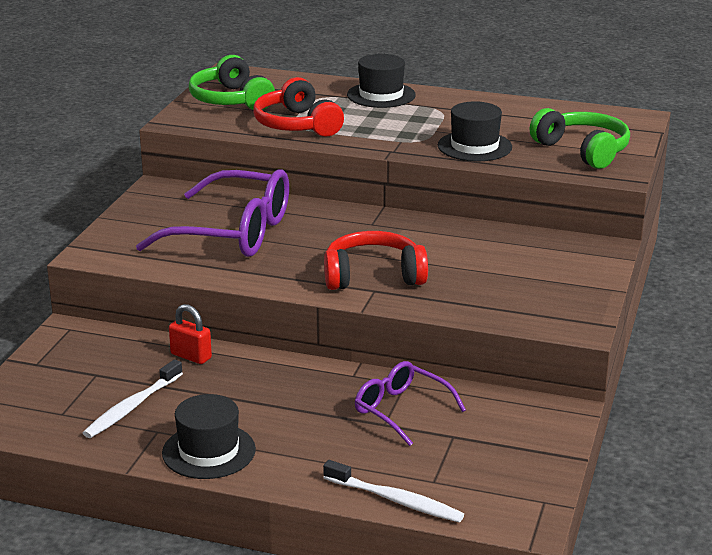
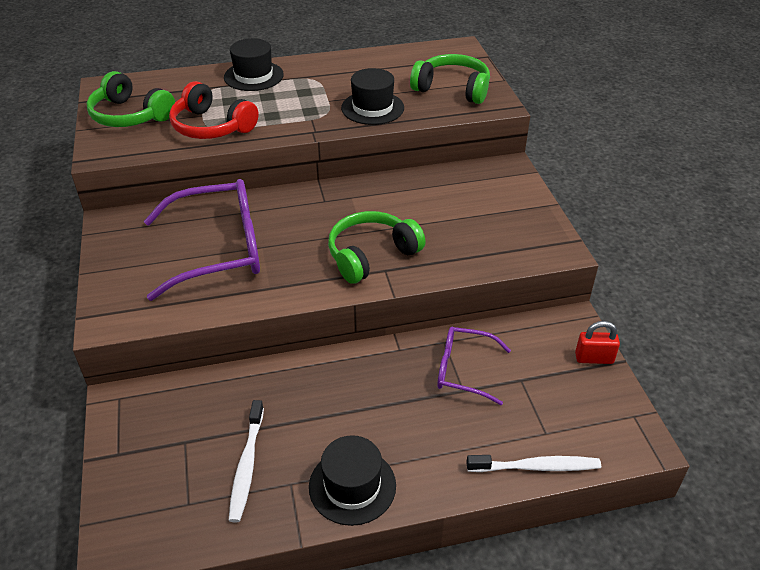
camera: 30 degrees left, 15 degrees up
(191, 356) = (253, 384): red padlock -> red padlock (594, 358)
(373, 276) = (371, 255): red headphones -> green headphones

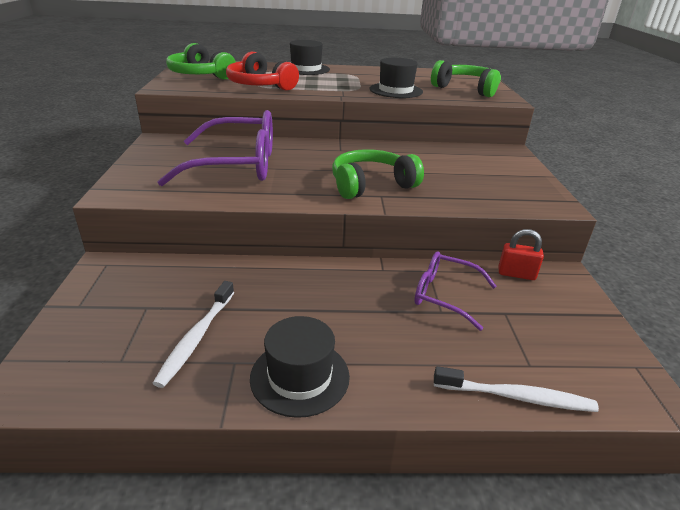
camera: 10 degrees right, 10 degrees down
(594, 358) = (586, 307): red padlock -> red padlock (516, 274)

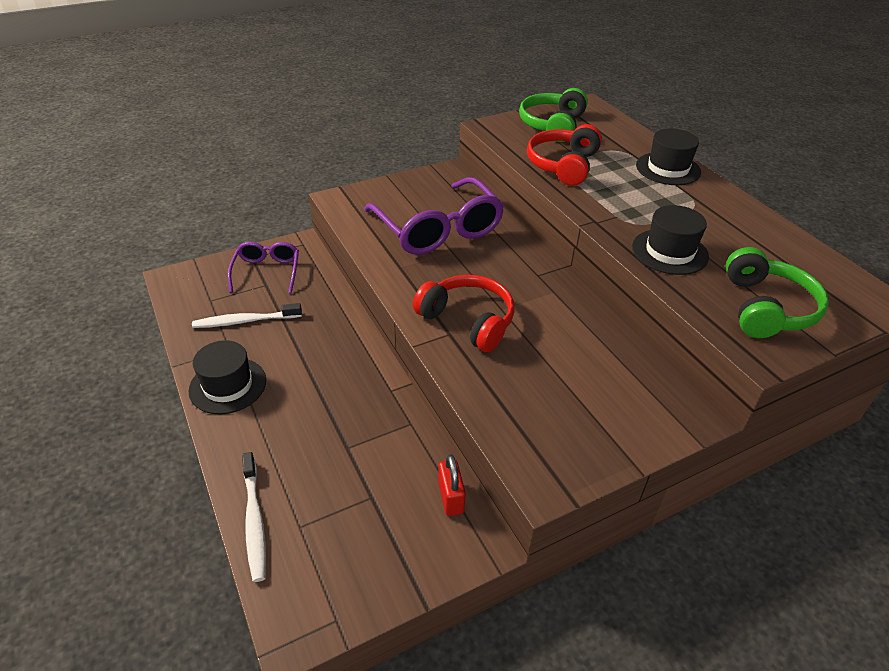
camera: 65 degrees right, 10 degrees up
(371, 185) = (468, 321): green headphones -> red headphones
(444, 295) = (374, 444): purple glasses -> purple glasses (267, 272)

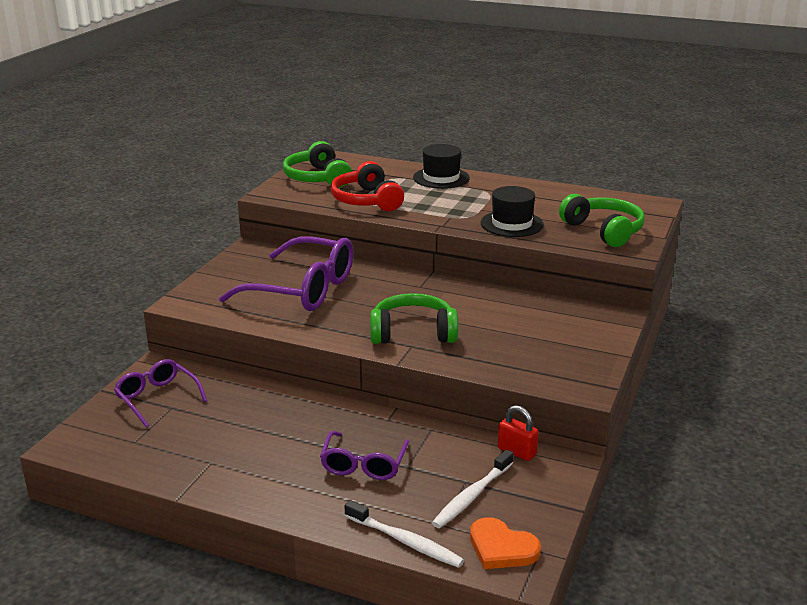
camera: 40 degrees left, 15 degrees down
(228, 385) = (250, 484): black hat -> none
(245, 321) = (194, 439): white toothbrush -> white toothbrush (472, 496)
(312, 590) = (501, 548): none -> orange heart
(319, 423) = (363, 465): none -> purple glasses
(468, 321) = (413, 333): red headphones -> green headphones

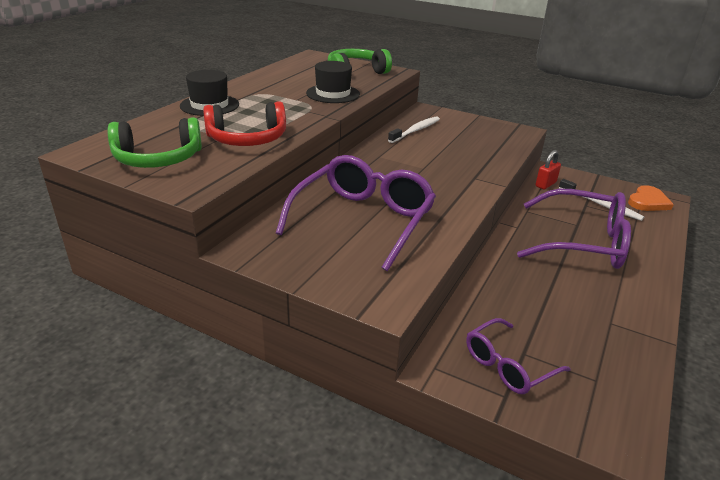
camera: 85 degrees left, 5 degrees up
(363, 465) = (582, 242): purple glasses -> purple glasses, size x1.78
(405, 541) = (662, 233): white toothbrush -> white toothbrush (415, 130)
(413, 333) = (453, 175): green headphones -> none

